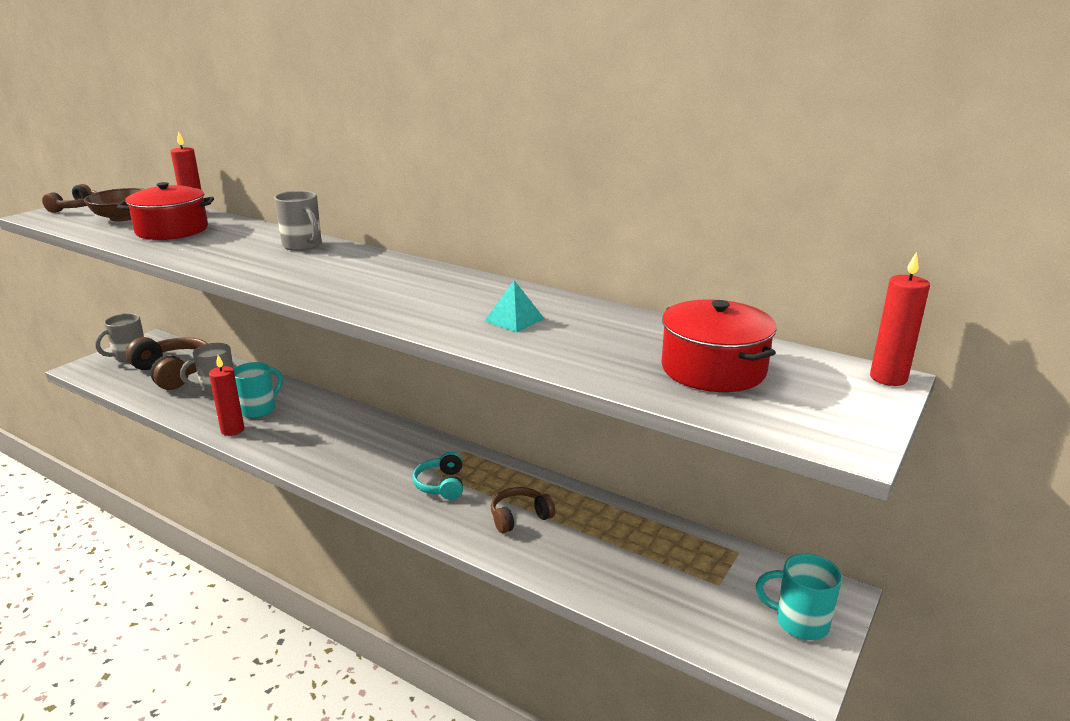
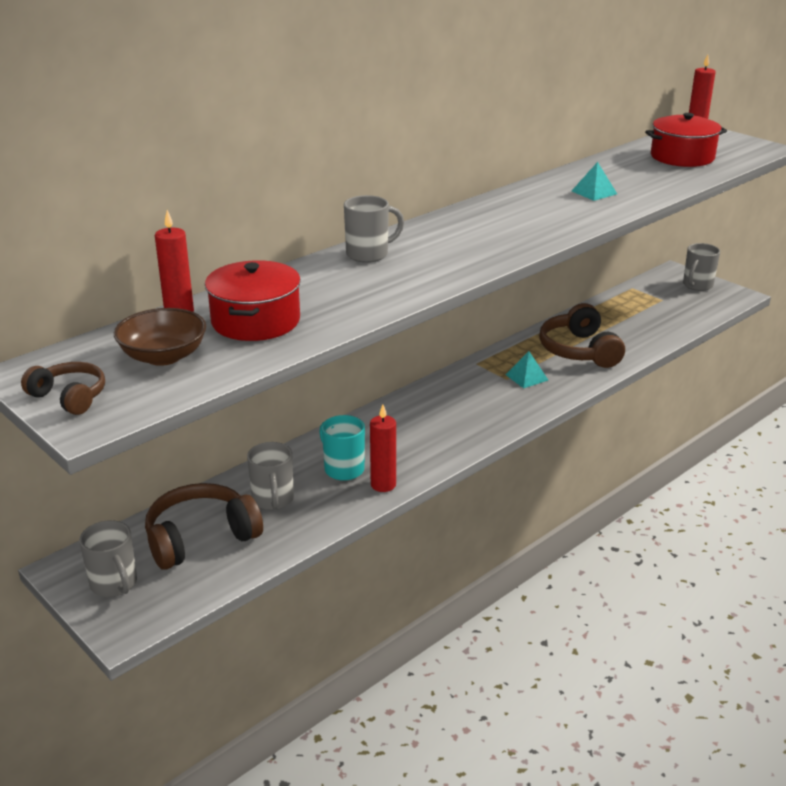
camera: 75 degrees left, 5 degrees up
(441, 485) = (526, 377): turquoise headphones -> turquoise pyramid
(519, 517) = (579, 351): brown headphones -> brown headphones, size x1.77
(799, 622) = (697, 285): turquoise mug -> grey mug

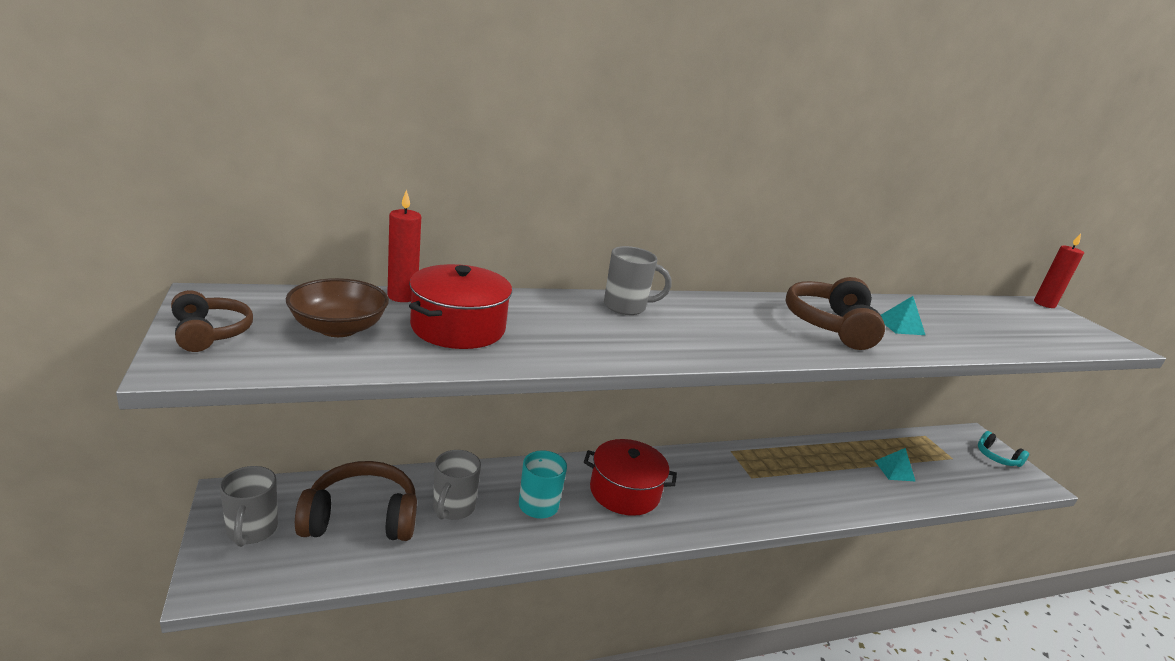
camera: 20 degrees right, 5 degrees down
(383, 485) = (562, 537): red candle -> none
(526, 377) = (772, 483): turquoise pyramid -> turquoise pyramid (894, 470)
(579, 351) = (840, 477): brown headphones -> brown headphones (830, 325)
(682, 157) = (1017, 324): red pot -> red pot (624, 491)
(697, 285) = (996, 457): grey mug -> turquoise headphones

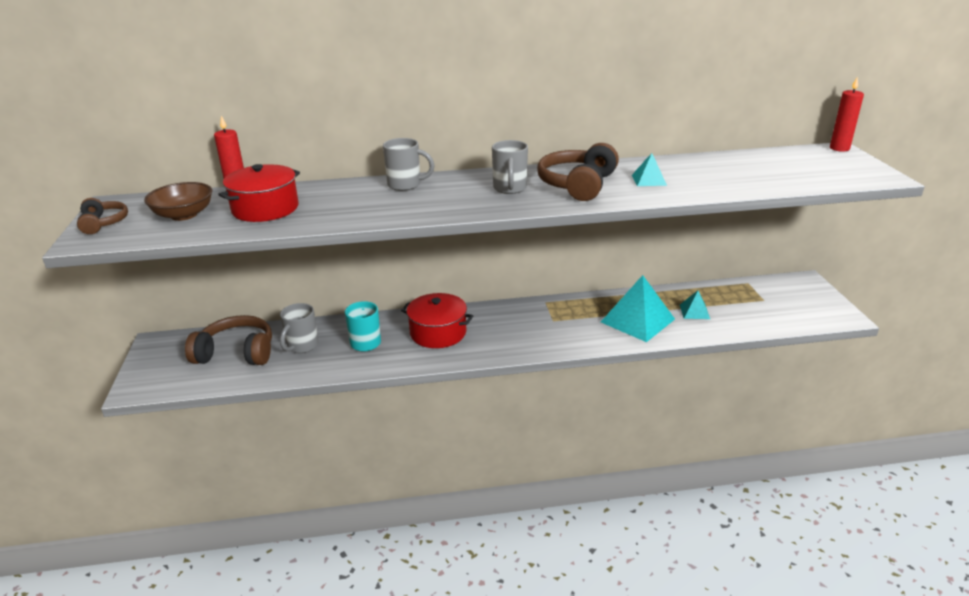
camera: 15 degrees right, 5 degrees up
(251, 531) = (164, 361): grey mug -> grey mug (510, 189)
(843, 480) = (637, 320): none -> turquoise pyramid
(996, 457) = (812, 298): turquoise headphones -> none

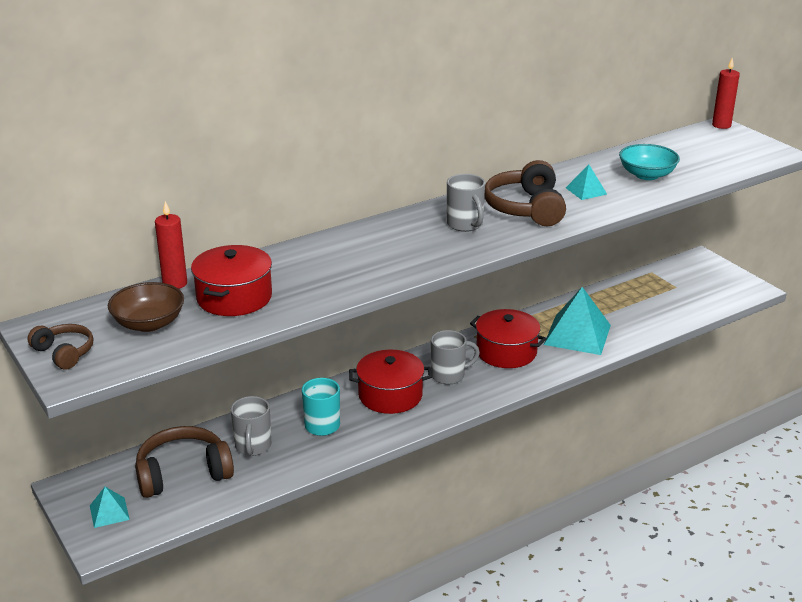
camera: 25 degrees left, 0 degrees up
(405, 185) = (354, 240): grey mug -> grey mug (449, 375)
(562, 320) = (506, 352): none -> red pot
(694, 311) = (623, 313): turquoise pyramid -> turquoise pyramid (109, 512)
(722, 176) = (647, 175): none -> turquoise bowl

